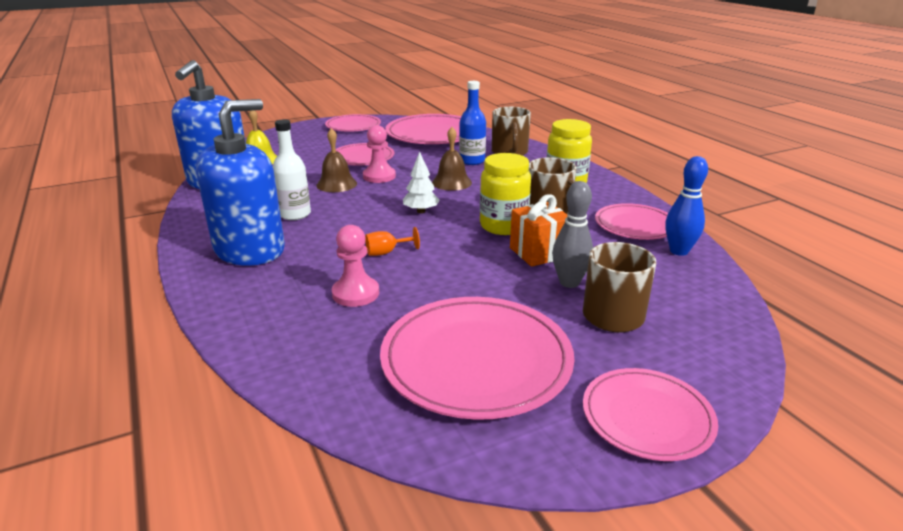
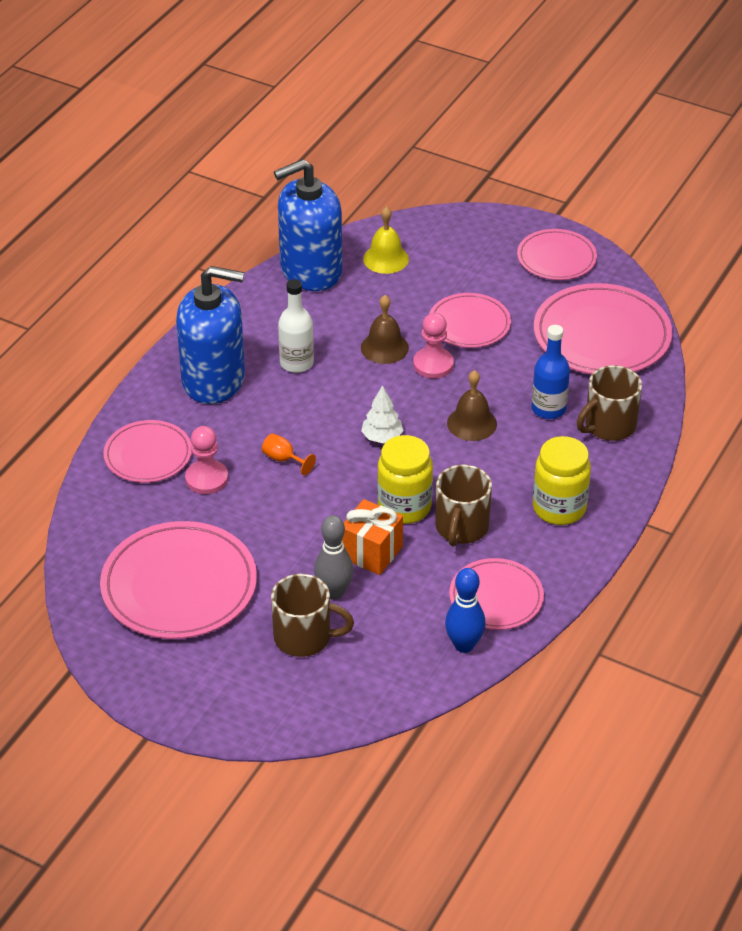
camera: 55 degrees right, 15 degrees up
(647, 417) = (187, 693): pink plate -> pink plate (148, 455)

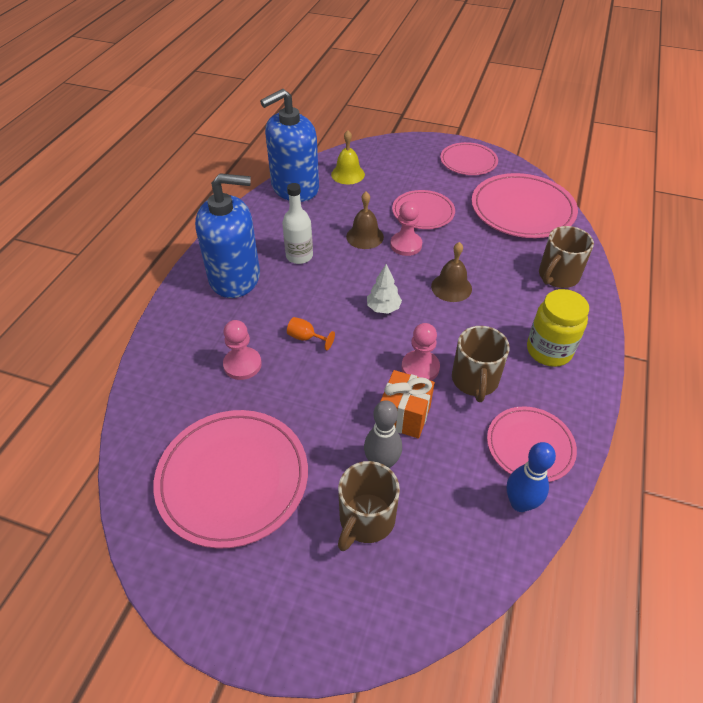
camera: 10 degrees left, 5 degrees up
(148, 455) = (187, 349): pink plate -> none
(304, 637) = (366, 519): brown mug -> brown mug turned 120 degrees clockwise
(404, 507) = (420, 367): yellow jar -> pink pawn
(548, 409) = (506, 268): blue bottle -> none

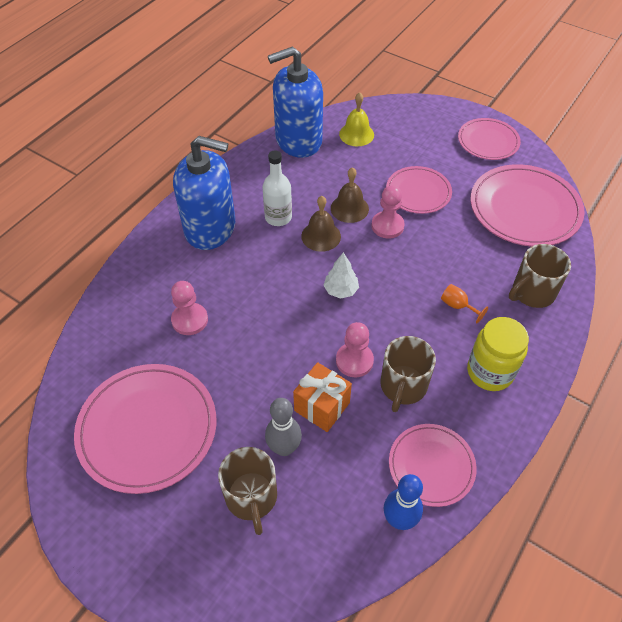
camera: 15 degrees right, 5 degrees up
(306, 338) = (256, 306): orange goblet -> orange goblet (458, 306)
(366, 519) = (251, 497): brown mug -> brown mug turned 60 degrees counterclockwise
(451, 287) = (416, 282): brown bell -> brown bell (321, 236)

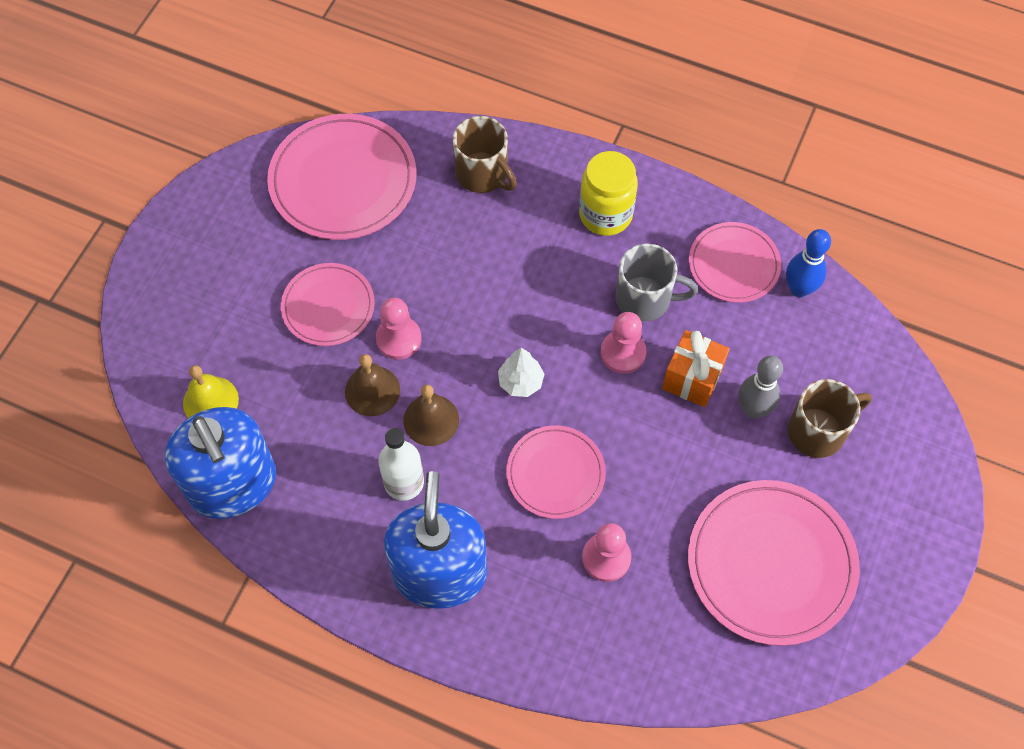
camera: 100 degrees left, 10 degrees up
(403, 386) = (645, 299): brown mug -> grey mug
(458, 306) = (519, 250): orange goblet -> none
(488, 141) = (211, 225): pink plate -> pink plate (555, 473)

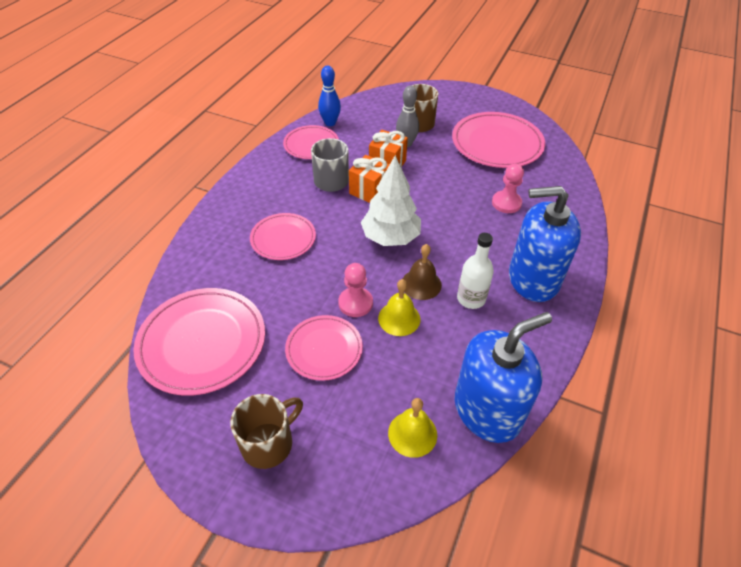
camera: 90 degrees left, 15 degrees down
(372, 390) = (399, 318): brown bell -> yellow bell
(483, 174) = (218, 255): brown mug -> brown mug (269, 443)
(520, 382) = (390, 237): white tree -> white tree, size x1.90
(555, 473) = (455, 223): pink plate -> pink plate (283, 239)
(605, 215) = (266, 195): yellow jar -> none
(623, 353) = (369, 191): pink pawn -> orange gift

